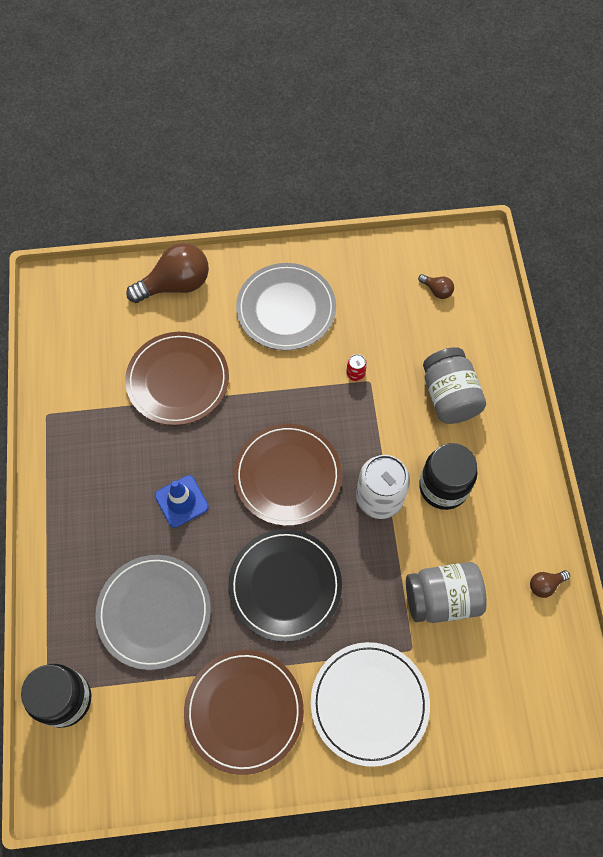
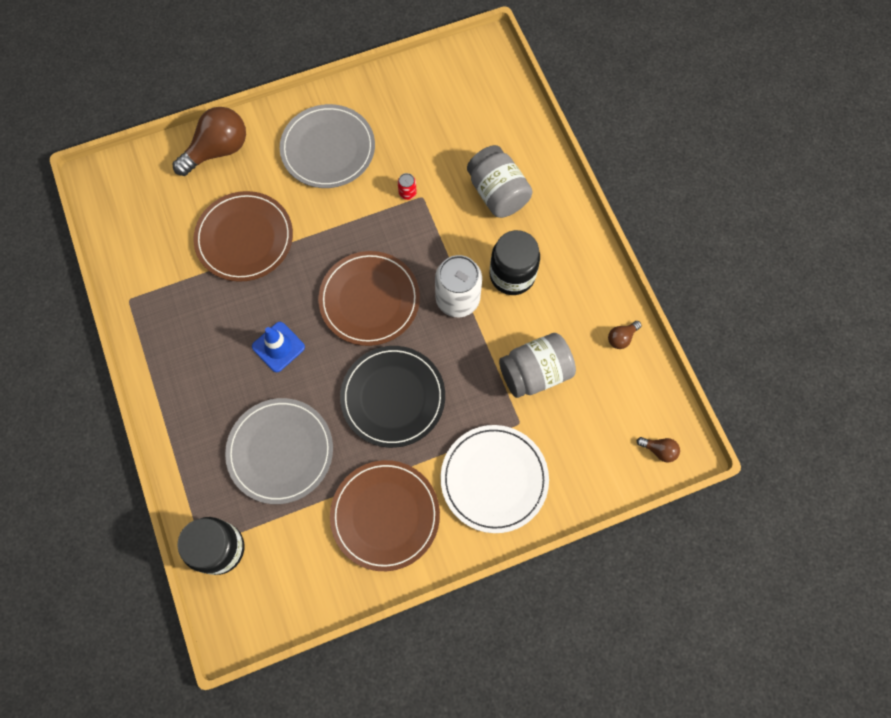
camera: 15 degrees left, 5 degrees up
(437, 290) = (462, 100): brown light bulb -> brown light bulb (659, 450)

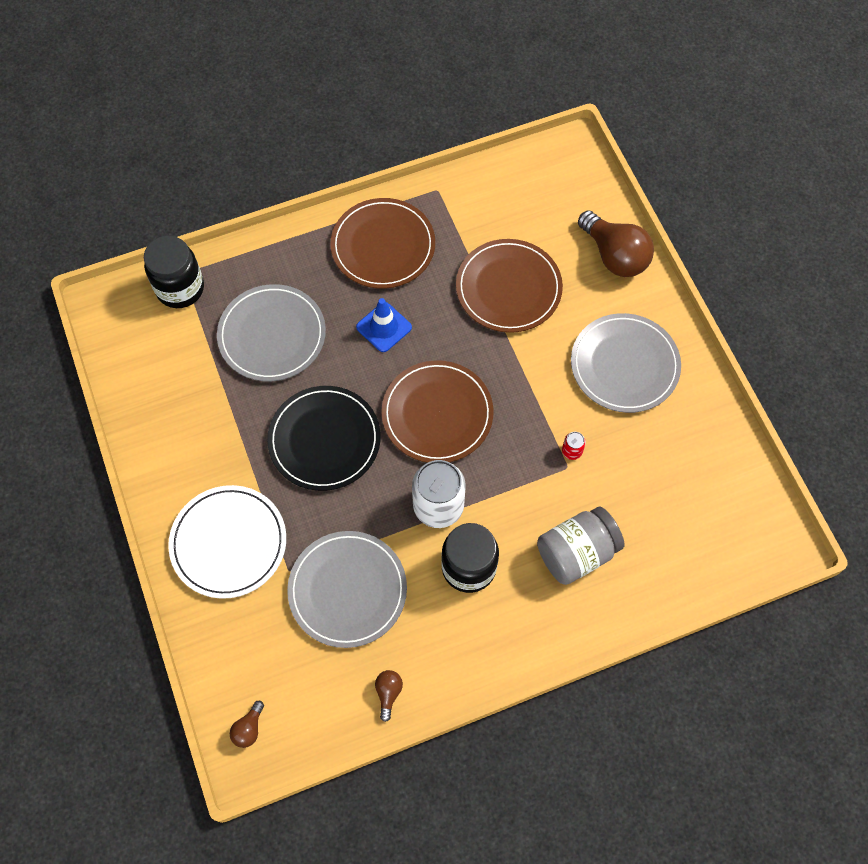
camera: 90 degrees right, 5 degrees down
(385, 515) = (199, 434): brown plate -> brown plate (383, 246)
(535, 373) = (347, 590): grey jar -> grey plate
(621, 338) = (388, 693): brown light bulb -> brown light bulb turned 45 degrees clockwise

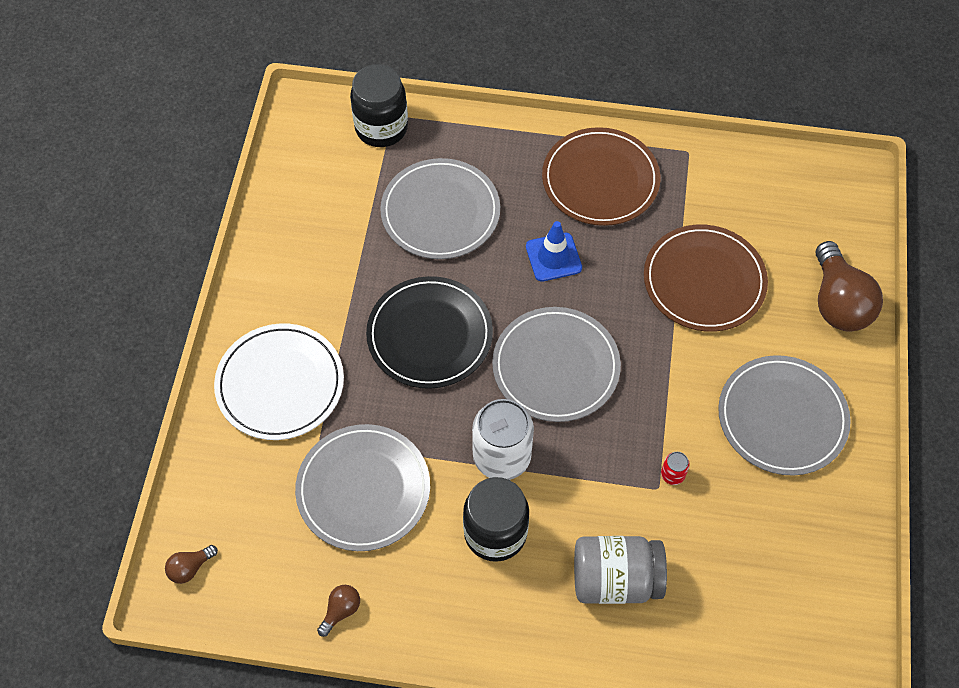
camera: 30 degrees right, 5 degrees down
(437, 414) = (556, 366): brown plate -> grey plate

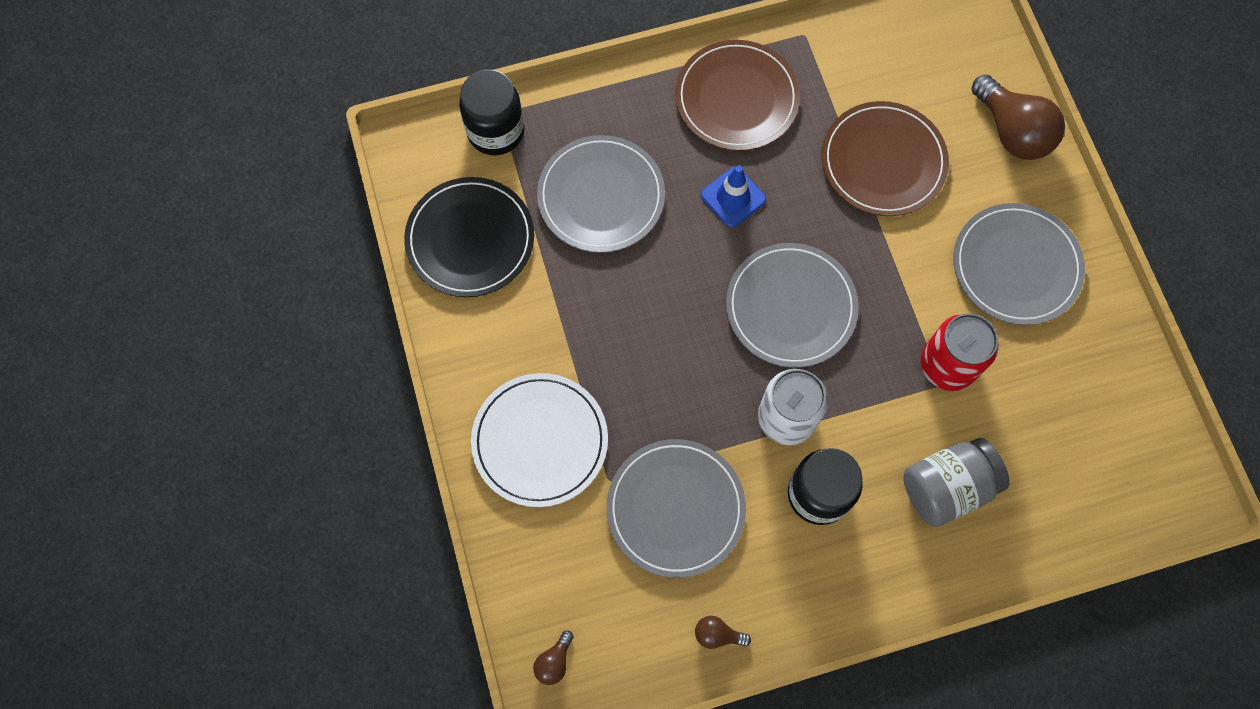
camera: 25 degrees left, 10 degrees up
(341, 611) = (717, 634): brown light bulb -> brown light bulb turned 90 degrees counterclockwise
(429, 335) = (657, 327): black plate -> black plate (470, 239)
(672, 475) = (947, 365): red can -> red can, size x2.38

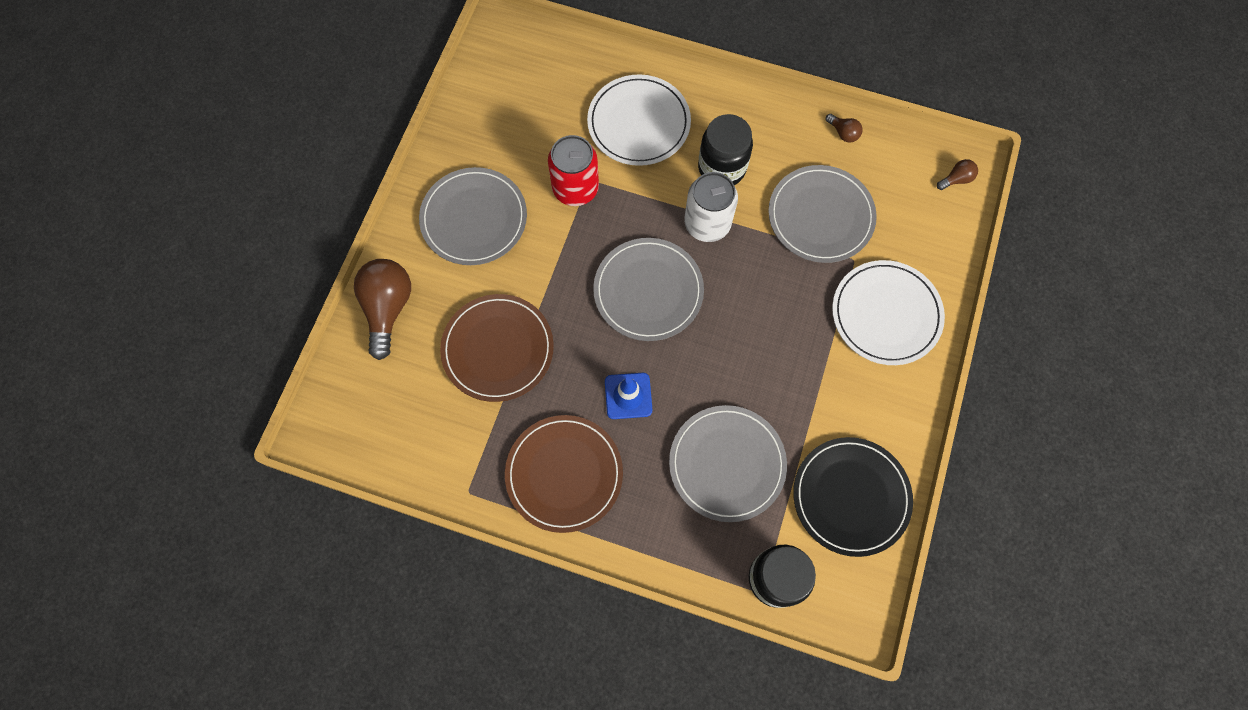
camera: 145 degrees left, 0 degrees up
(946, 487) = (639, 123): grey jar -> white plate

